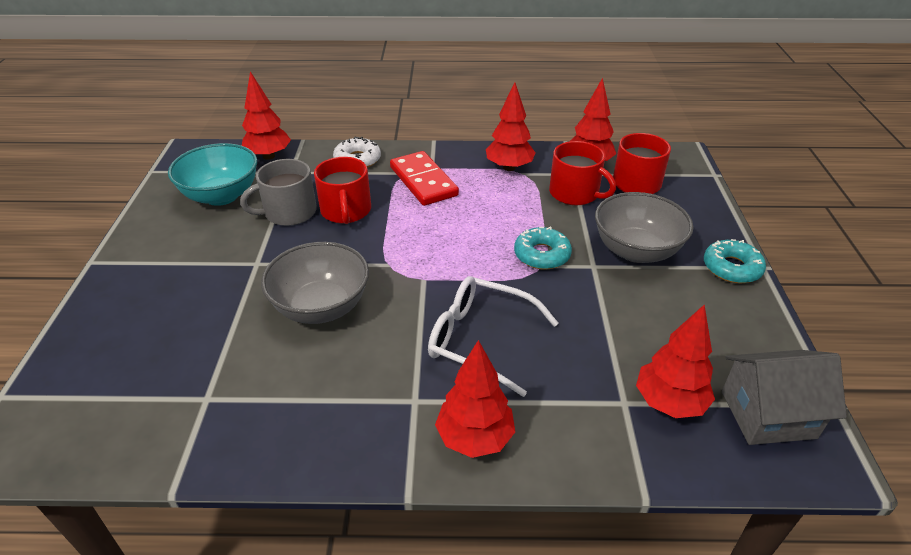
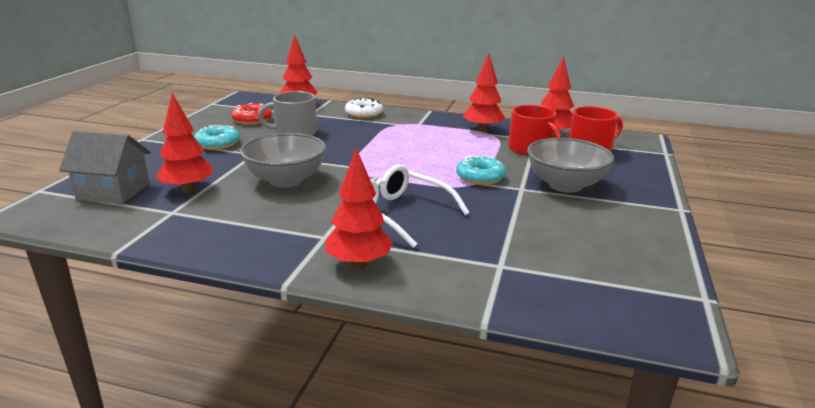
camera: 15 degrees right, 15 degrees down
(221, 196) = (252, 119): turquoise bowl -> red donut
(346, 211) = (337, 137): red mug -> none
(423, 181) = (408, 129): red domino -> none
(669, 403) = (541, 272): red tree -> red tree (188, 189)
(731, 268) = (649, 206): turquoise donut -> turquoise donut (217, 144)
(768, 414) = (632, 293): grey house -> grey house (113, 191)

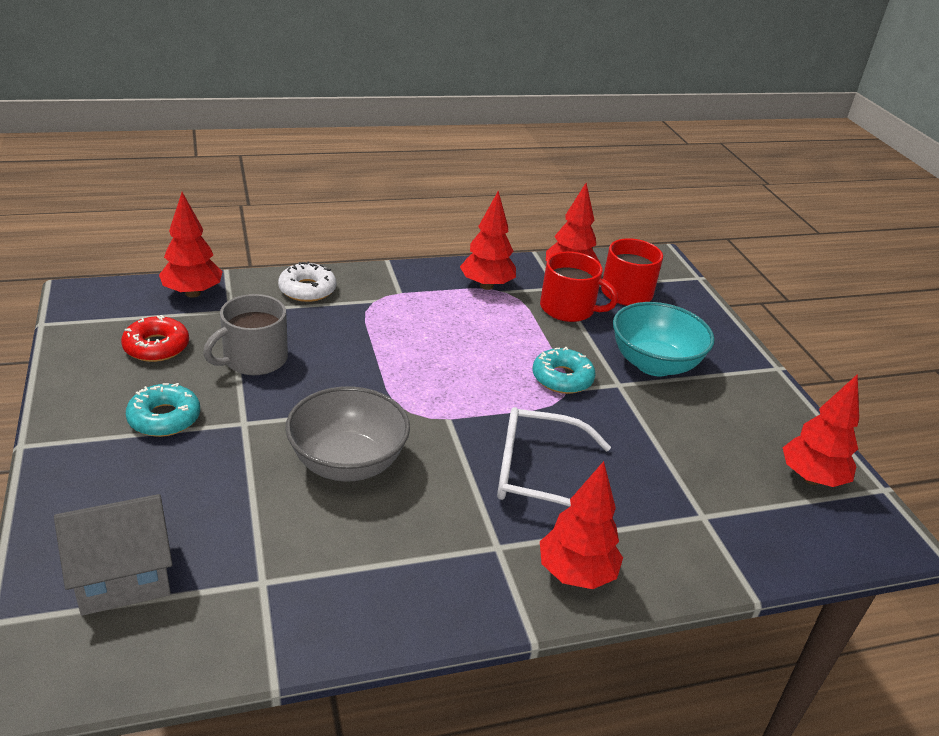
camera: 35 degrees left, 10 degrees up
(188, 189) = (233, 530): red tree -> red tree (811, 478)
(565, 185) = (654, 364): grey bowl -> turquoise bowl

